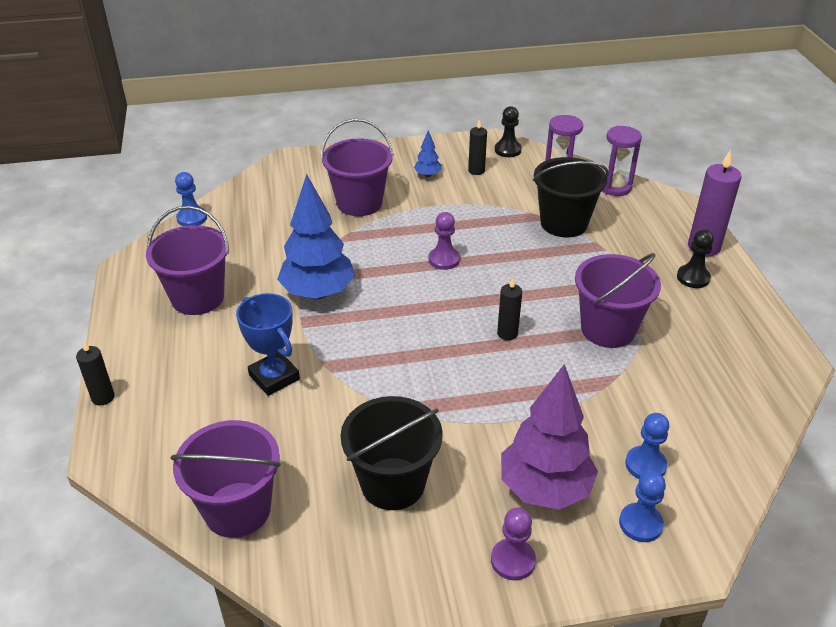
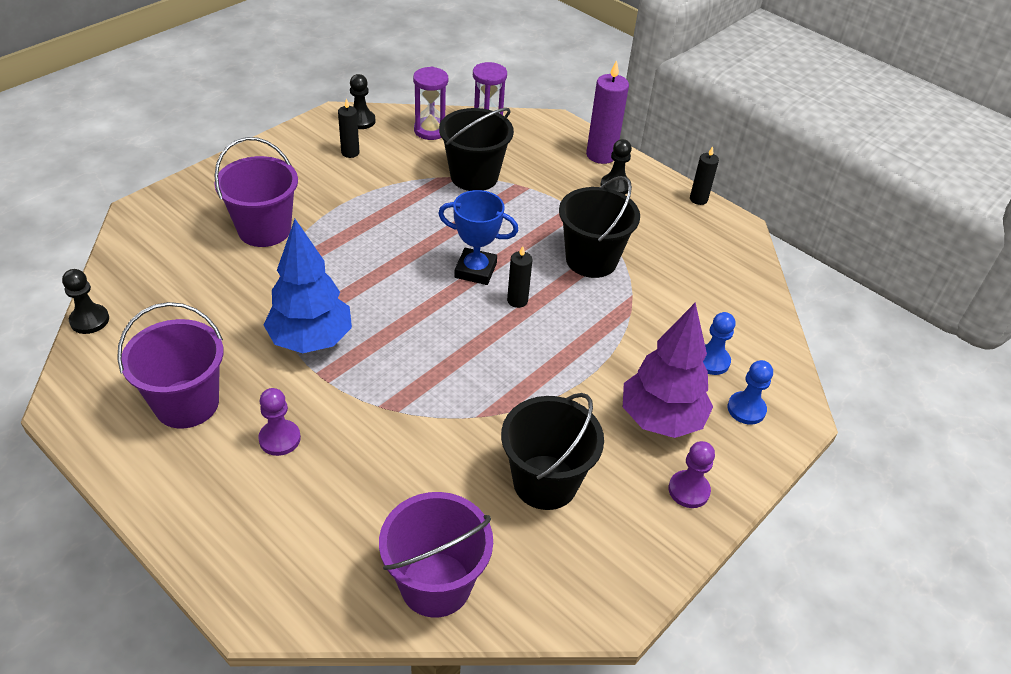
camera: 40 degrees left, 5 degrees up
(103, 397) = (187, 559): black candle -> black candle (698, 199)
(192, 218) = (89, 320): blue pawn -> black pawn
(274, 377) = (349, 444): blue trophy -> blue trophy (475, 270)
(427, 175) = (306, 174): blue tree -> none
(444, 259) = (401, 255): purple pawn -> purple pawn (280, 439)
(608, 329) = (591, 260): purple bucket -> black bucket

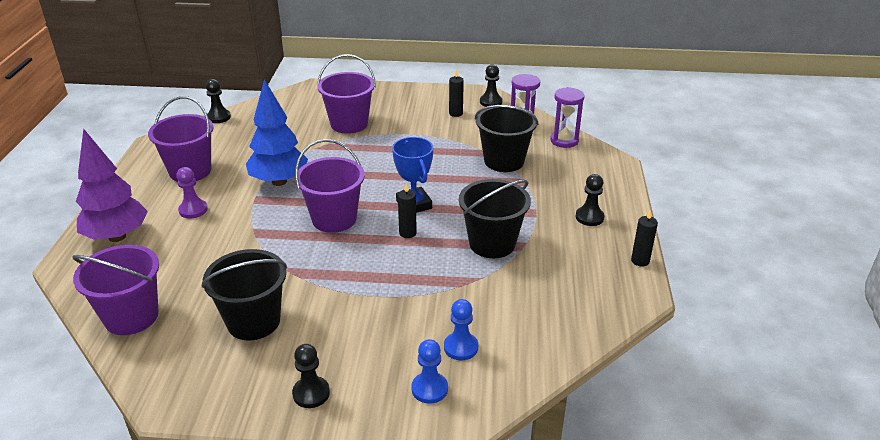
camera: 55 degrees right, 10 degrees down
(435, 336) = (334, 219): none -> purple bucket
(601, 155) = (613, 196): purple candle -> none
(661, 420) = (368, 348): purple tree -> purple tree (117, 237)
(688, 490) = (311, 393): purple pawn -> black pawn

